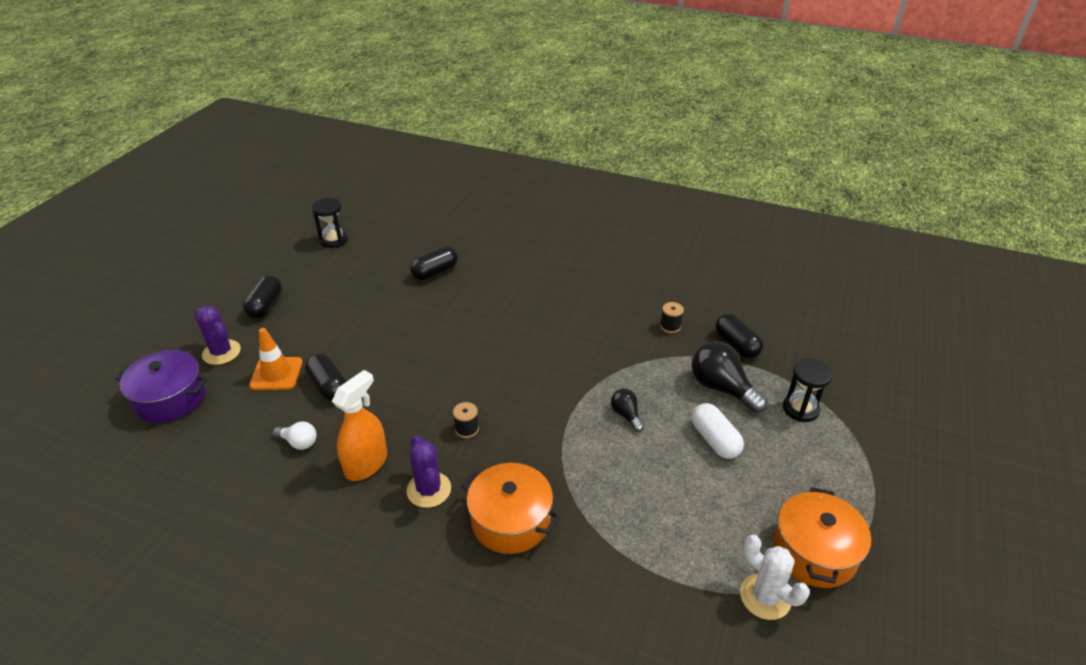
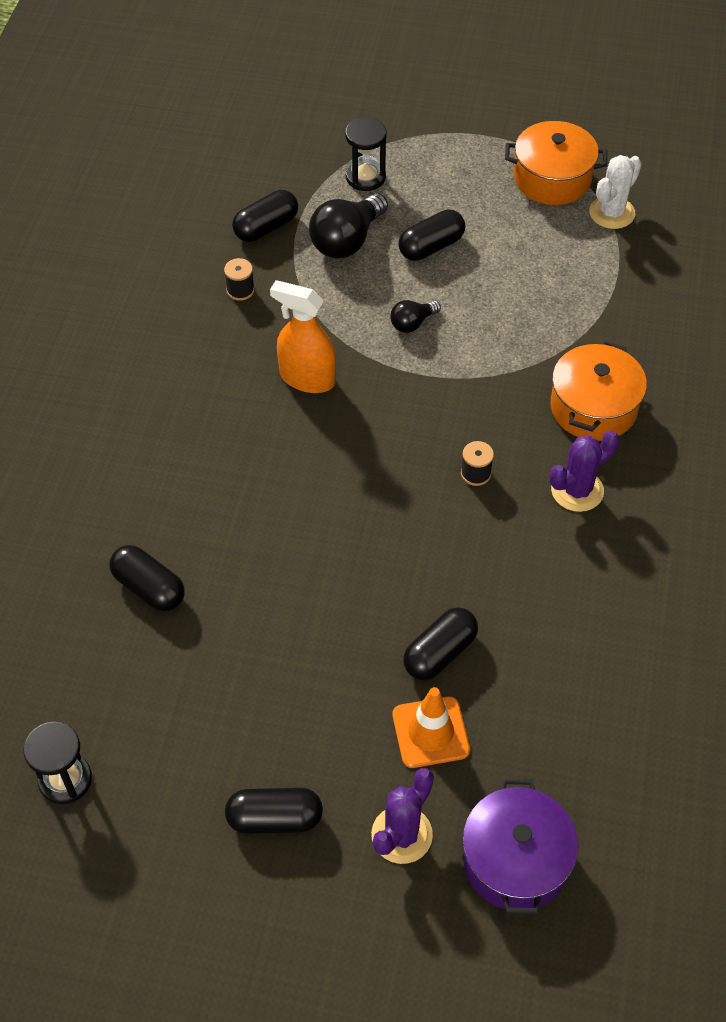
camera: 100 degrees left, 15 degrees up
(299, 442) = (548, 652): white light bulb -> none
(366, 464) = (559, 564): orange spray bottle -> orange spray bottle (307, 378)
(714, 440) = (431, 246): white capsule -> black capsule

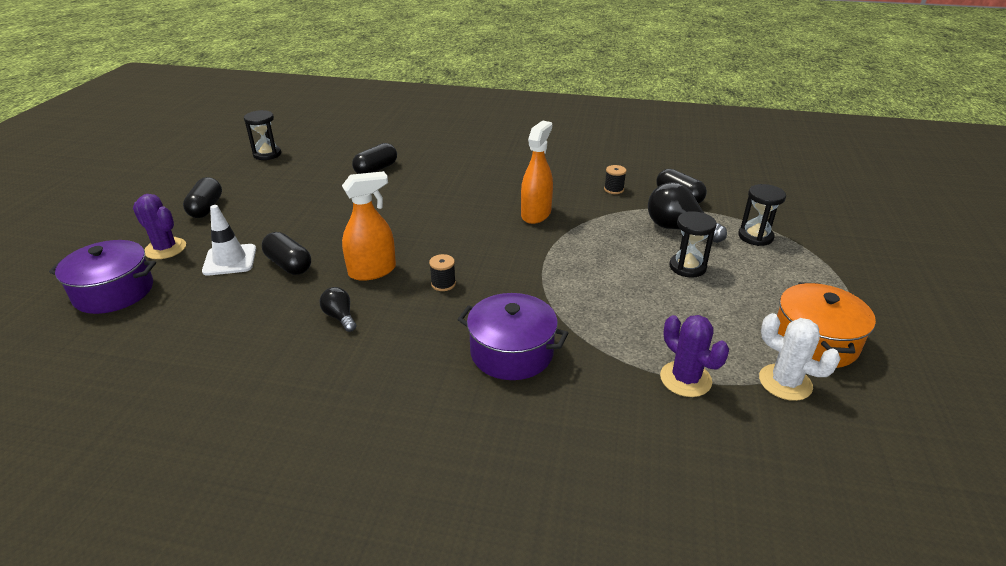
camera: 90 degrees right, 20 degrees down
(412, 323) = (597, 257): black light bulb -> black light bulb (340, 317)
(430, 732) = (230, 260): orange traffic cone -> white traffic cone
(431, 246) = (687, 267): black capsule -> black hourglass
(451, 552) = (372, 271): none -> orange spray bottle
(577, 490) = (418, 337): purple cactus -> purple cactus (685, 379)
(593, 407) = (511, 352): orange pot -> purple pot

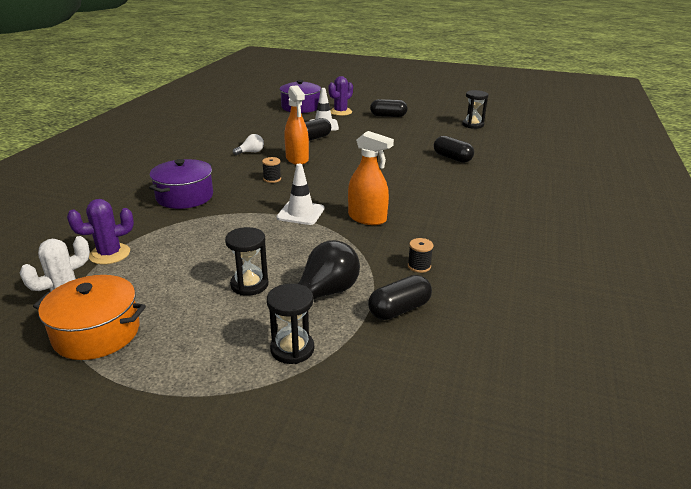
camera: 95 degrees right, 5 degrees down
(340, 317) = (251, 152): black light bulb -> white light bulb
(535, 253) = (300, 213): none -> white traffic cone

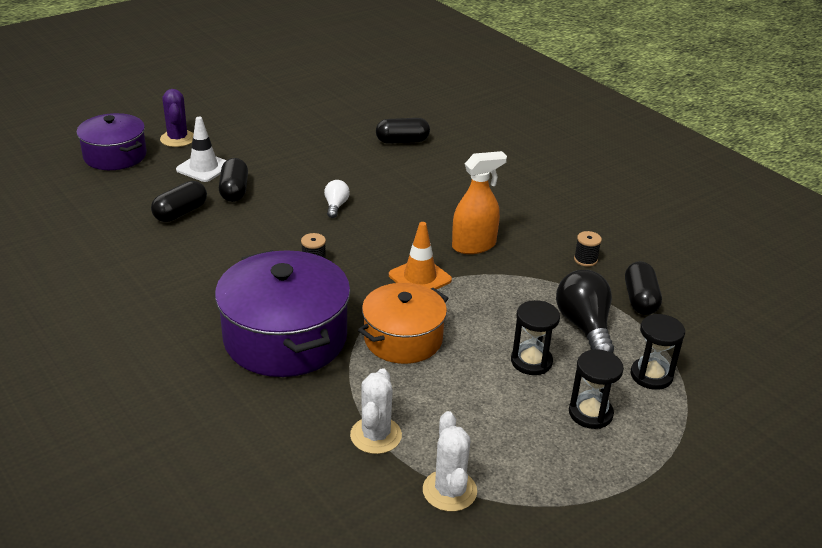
camera: 55 degrees left, 5 degrees up
(97, 333) = (535, 484): orange pot -> orange pot (403, 339)
(109, 254) = (376, 435): purple cactus -> white cactus
(185, 197) = (285, 338): purple pot -> purple pot, size x1.55
(251, 152) = (214, 247): white light bulb -> white light bulb (336, 206)
(297, 159) = (280, 225): orange spray bottle -> none
(300, 213) = (420, 277): white traffic cone -> orange traffic cone
(388, 116) = (239, 119): black capsule -> black capsule (180, 213)
(473, 125) = (338, 90): black hourglass -> black hourglass (590, 413)

